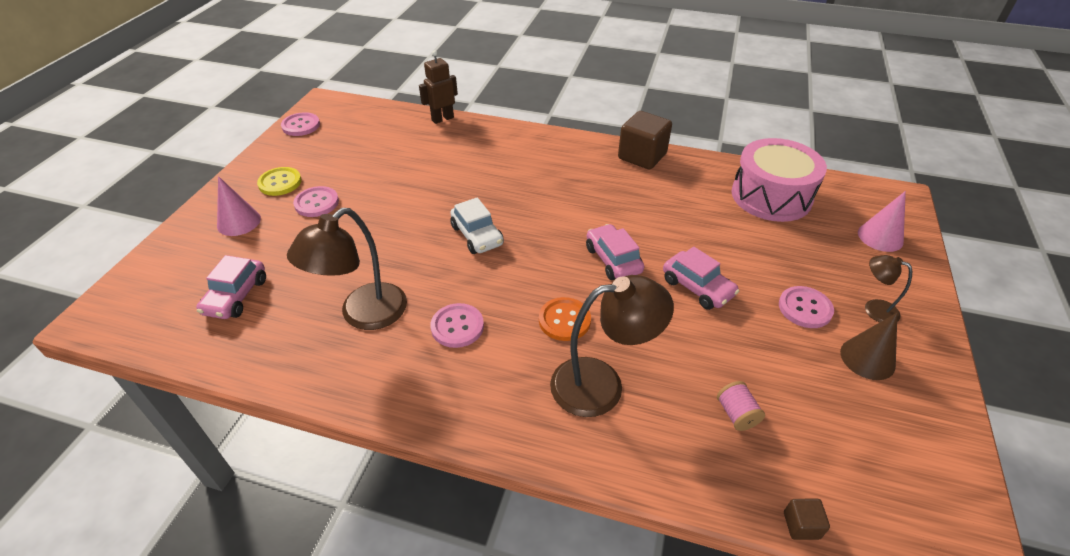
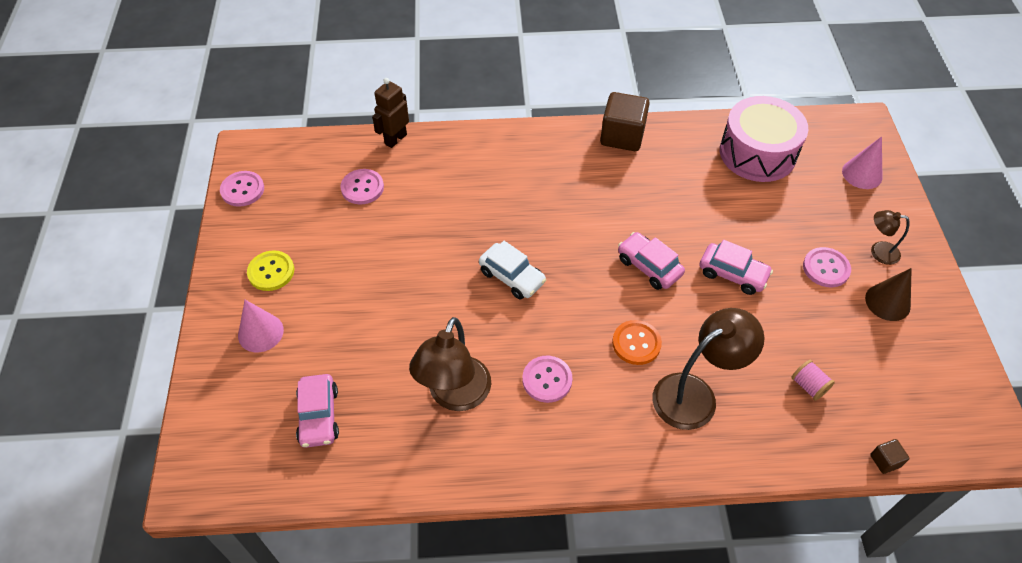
camera: 20 degrees left, 10 degrees up
(317, 203) = (328, 286): pink button -> pink button (362, 188)

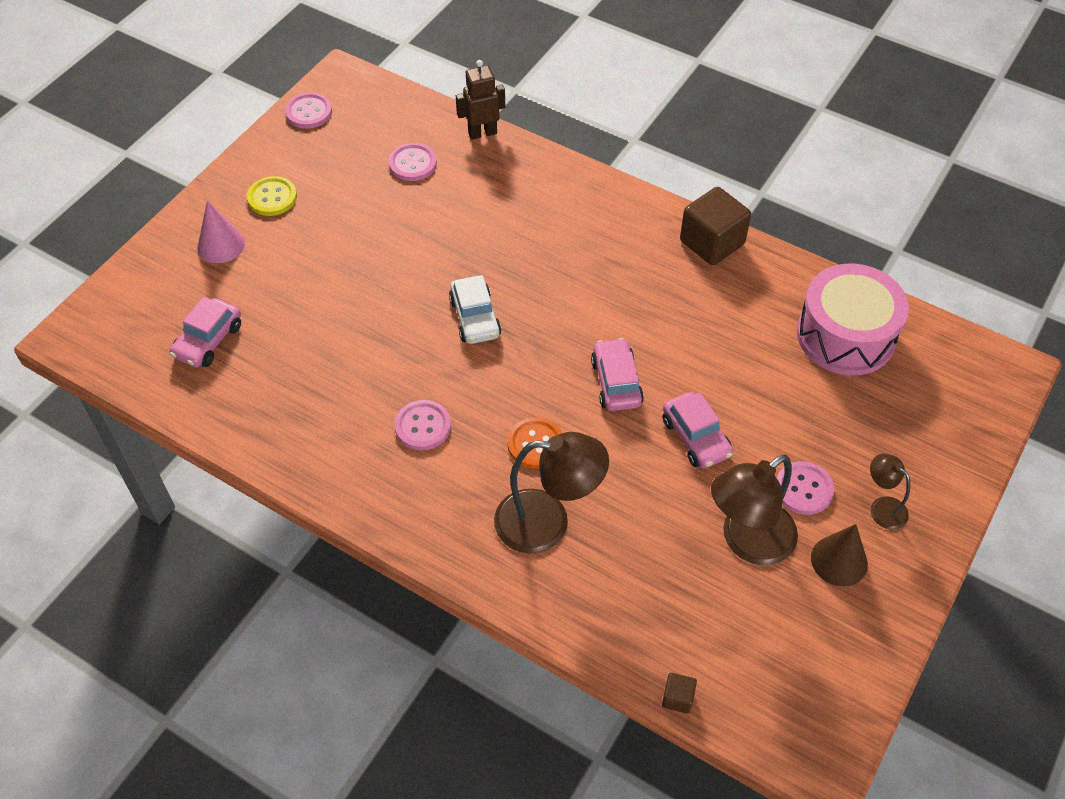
camera: 35 degrees right, 0 degrees up
(455, 396) = (331, 391): brown lamp -> brown lamp (747, 542)
(808, 386) = (669, 584): pink spool -> none
(862, 174) = (948, 420): pink cone -> none

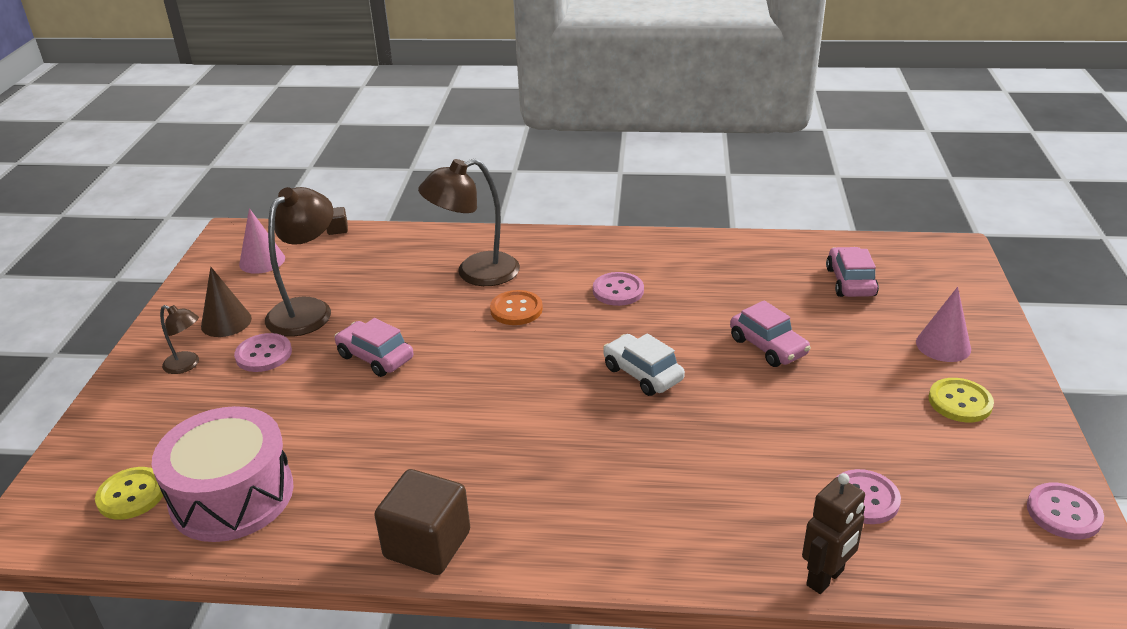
camera: 155 degrees right, 20 degrees down
(616, 382) = (470, 371): pink car -> pink car (768, 346)
(787, 668) = (262, 261): none -> pink cone
(926, 368) = (131, 495): none -> yellow button

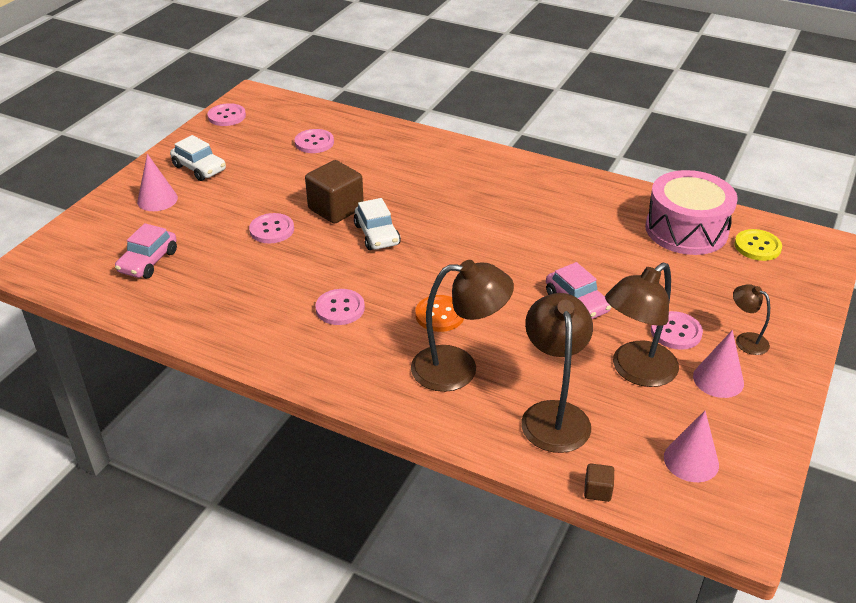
camera: 160 degrees left, 5 degrees up
(226, 322) = (718, 379): brown cone -> pink cone
(380, 262) = (553, 414): none -> brown lamp
(427, 544) = (565, 178): brown cube -> brown cube (336, 209)
(768, 346) = (272, 230): pink car -> pink button
(825, 578) = (369, 122): brown robot -> none
(960, 402) = (199, 168): yellow button -> white car

